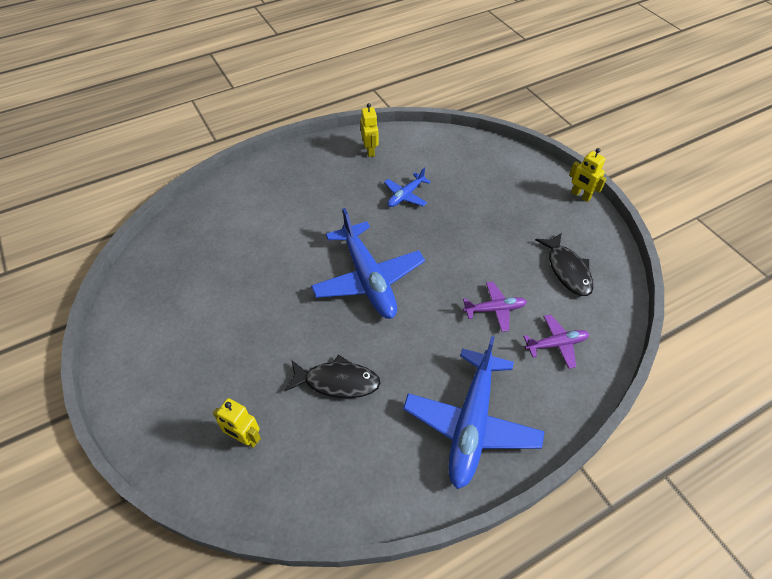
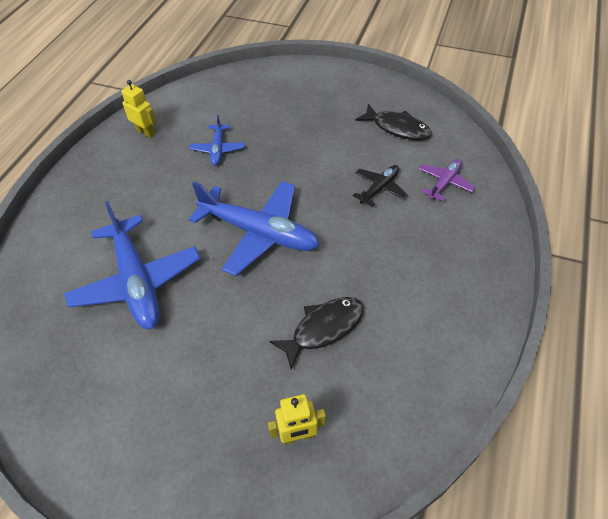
camera: 40 degrees left, 0 degrees up
(471, 423) = (451, 279): blue plane -> blue plane (137, 281)
(495, 309) = (379, 188): purple plane -> black plane
(580, 195) = (350, 71): yellow robot -> none

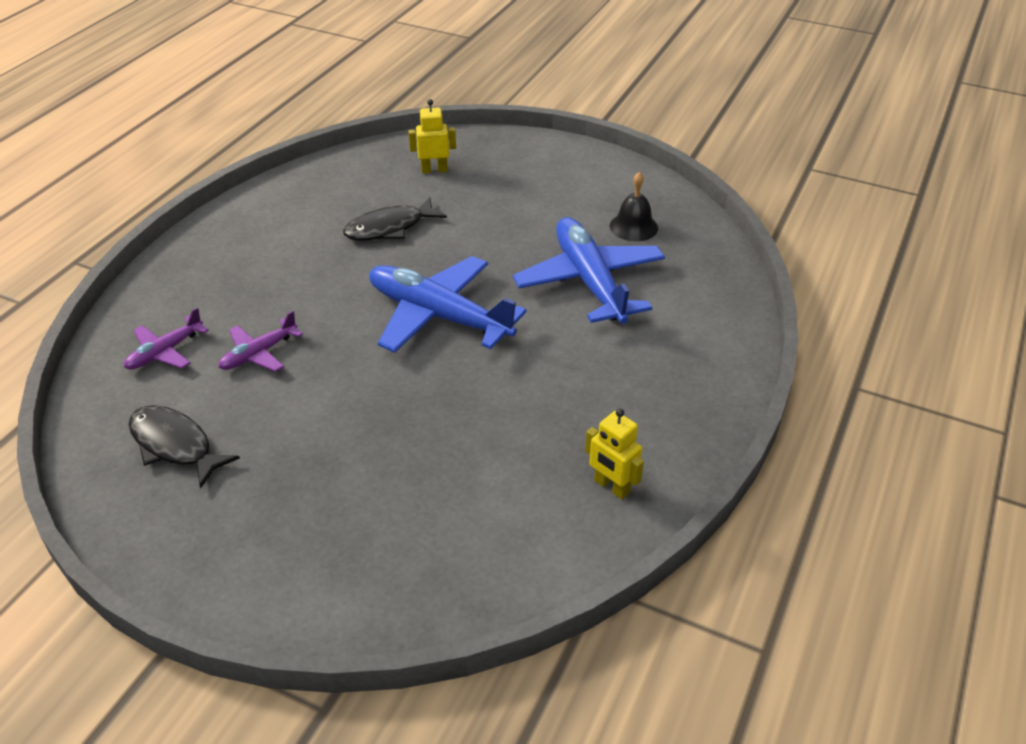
camera: 175 degrees left, 10 degrees down
(82, 359) = (633, 227): none -> black bell
(218, 149) = (484, 439): blue plane -> none
(379, 188) = (259, 354): black plane -> purple plane

